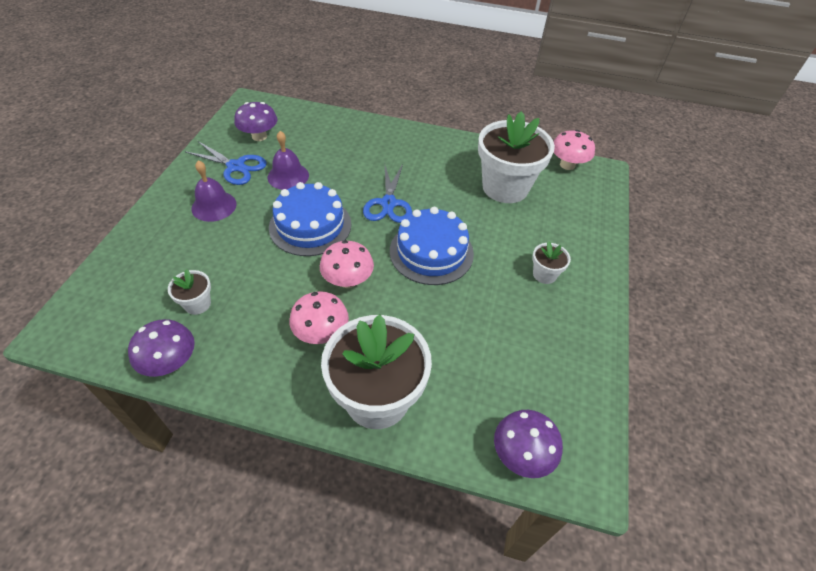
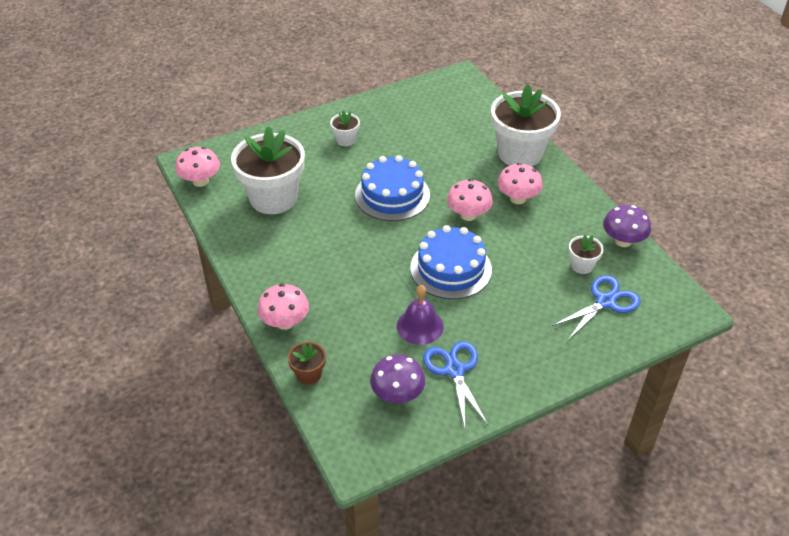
camera: 130 degrees left, 5 degrees down
(214, 206) = (509, 339): purple bell -> none
(324, 117) = (308, 374): none -> brown flower pot
(374, 129) = (285, 322): none -> pink mushroom
(388, 203) = (372, 245): blue scissors -> blue scissors (605, 302)
(521, 454) = (477, 97): purple mushroom -> none

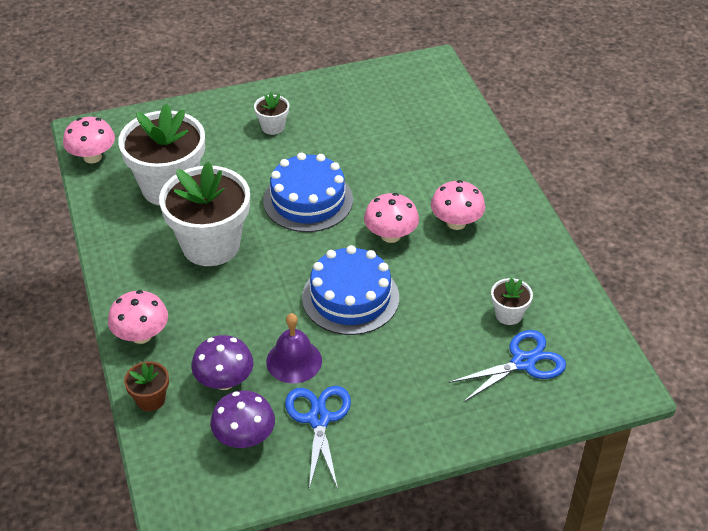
camera: 10 degrees right, 0 degrees up
(520, 153) = (476, 167): white flower pot -> white flower pot (211, 245)
(623, 241) = (568, 291): purple mushroom -> purple mushroom (224, 381)

